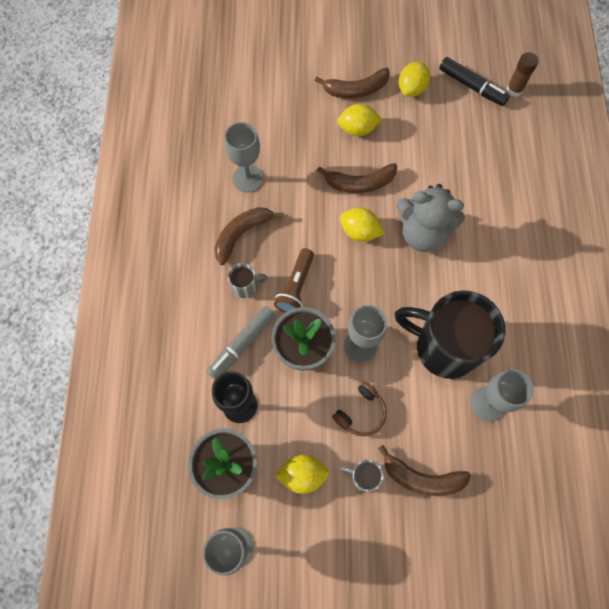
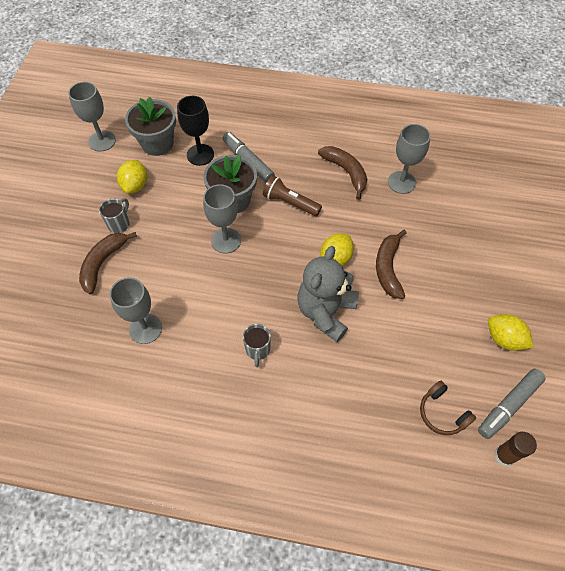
camera: 100 degrees right, 10 degrees down
(245, 286) = (297, 169): grey mug -> grey mug (257, 350)
(356, 89) = (502, 285): brown banana -> none
(357, 129) = (452, 277): yellow lemon -> none
(361, 413) = (169, 231): brown headphones -> brown headphones (442, 413)
(444, 347) = (207, 305): black mug -> none
(472, 86) = (508, 405): black marker -> grey marker

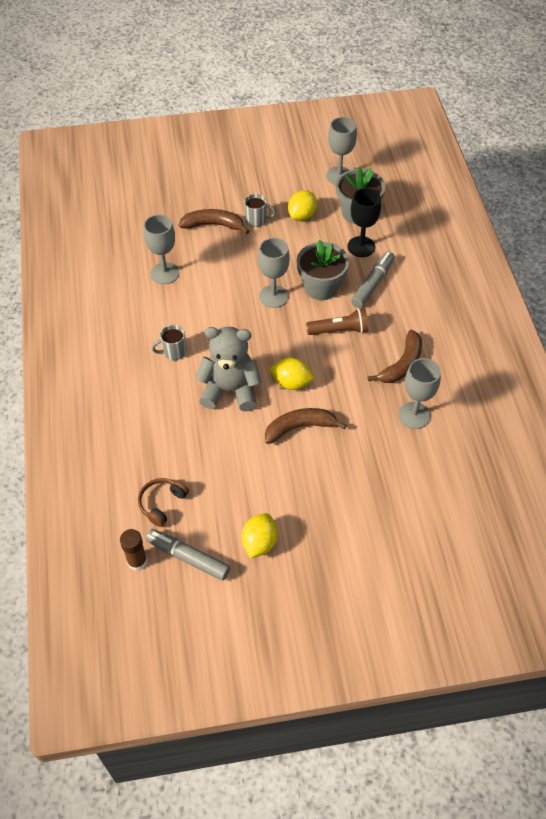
camera: 70 degrees right, 5 degrees down
(135, 185) = (302, 215): yellow lemon -> yellow lemon turned 45 degrees counterclockwise
(290, 203) = (339, 330): brown flashlight -> brown flashlight turned 75 degrees clockwise

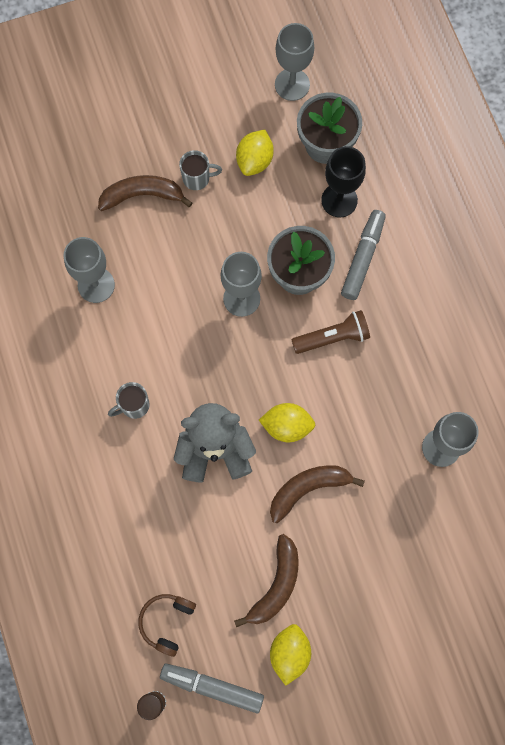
camera: 10 degrees left, 20 degrees up
(402, 364) = (416, 376): brown banana -> brown banana (276, 584)

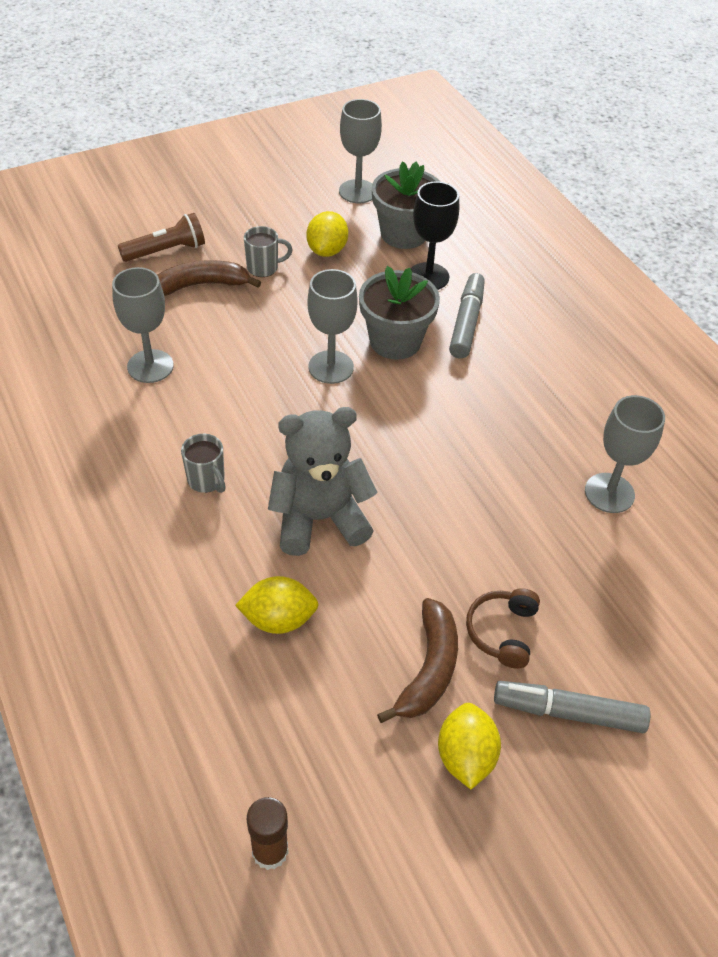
camera: 10 degrees left, 25 degrees down
(134, 405) = (207, 480): grey mug -> grey mug turned 90 degrees counterclockwise
(166, 622) = (276, 733): brown headphones -> brown headphones (502, 632)
(212, 687) = (357, 817): grey marker -> grey marker (568, 712)
(287, 426) = (409, 486): yellow lemon -> yellow lemon (278, 619)
(308, 489) = (450, 551): brown banana -> none
(332, 337) = (448, 395): brown flashlight -> brown flashlight (166, 251)

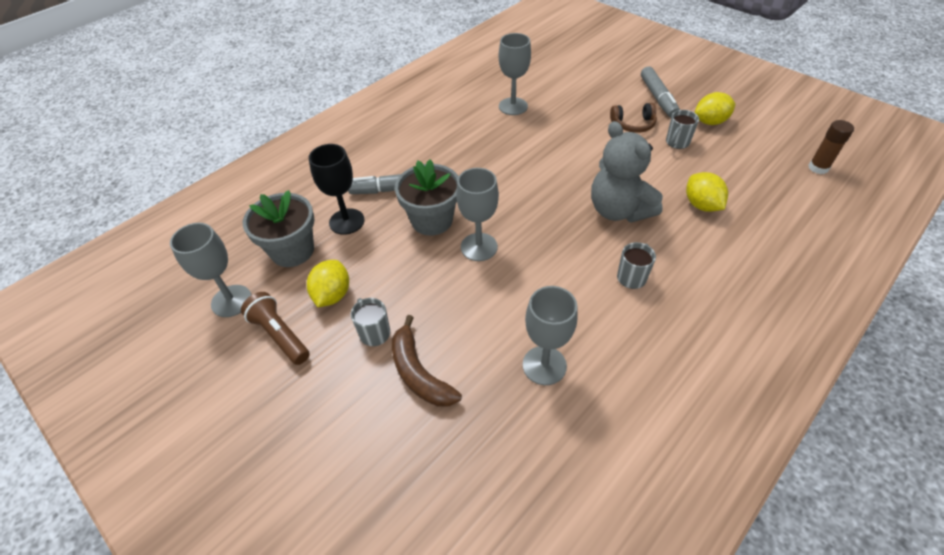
camera: 105 degrees left, 0 degrees up
(166, 251) = (376, 429): brown flashlight -> brown flashlight (280, 335)
(327, 250) = (332, 295): yellow lemon -> yellow lemon turned 75 degrees counterclockwise
(429, 668) = (677, 143): brown banana -> grey mug

